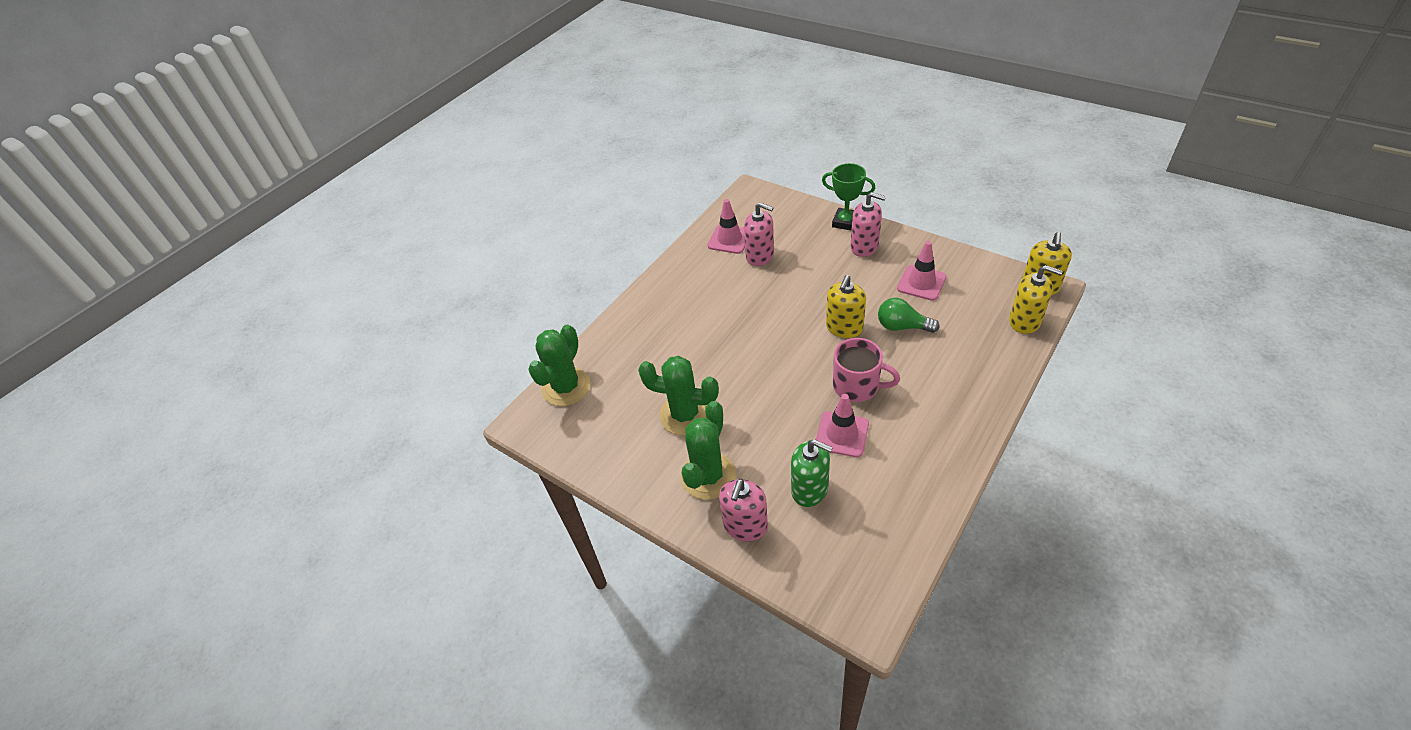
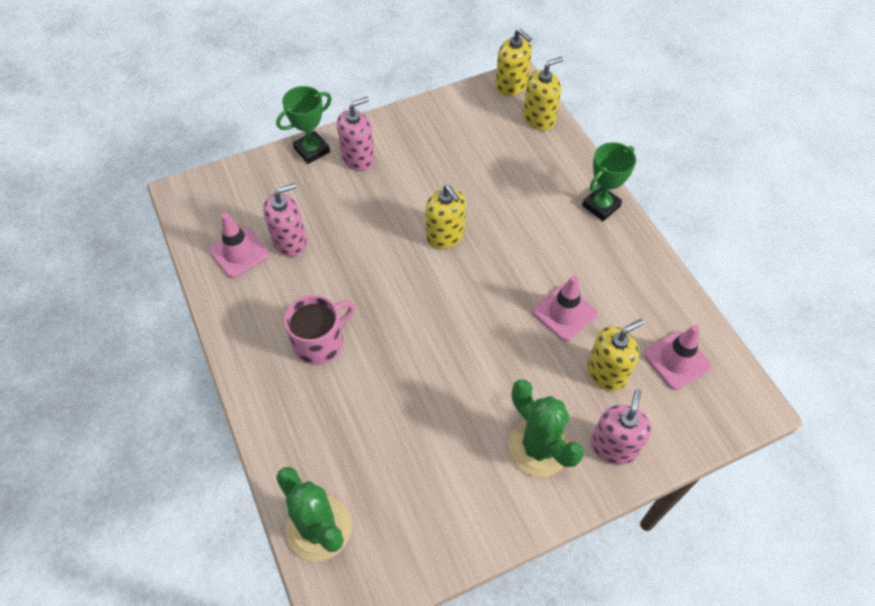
camera: 65 degrees left, 10 degrees up
(685, 414) = (449, 427): green cactus -> none
(745, 526) = (613, 447): pink soap dispenser -> pink soap dispenser turned 120 degrees counterclockwise
(809, 489) = (606, 373): green soap dispenser -> yellow soap dispenser
(857, 386) = (520, 269): pink mug -> pink mug (320, 342)
(902, 326) = (479, 195): green light bulb -> none
(921, 283) = (440, 150): pink traffic cone -> pink traffic cone (676, 360)
(976, 407) = (601, 206): none -> green trophy

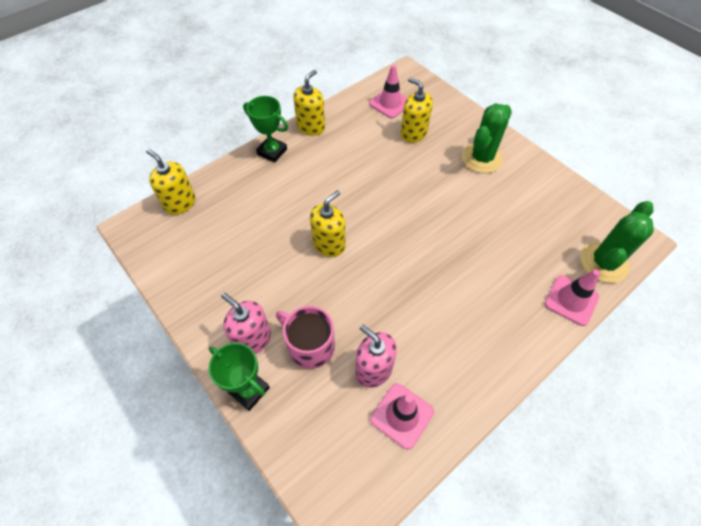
camera: 105 degrees left, 0 degrees up
(320, 342) = (466, 308): pink mug -> pink mug (310, 346)
(511, 85) = (137, 230): yellow soap dispenser -> yellow soap dispenser (311, 127)
(564, 313) = (376, 159): pink traffic cone -> pink traffic cone (571, 300)
(613, 447) = (463, 125): pink soap dispenser -> none

